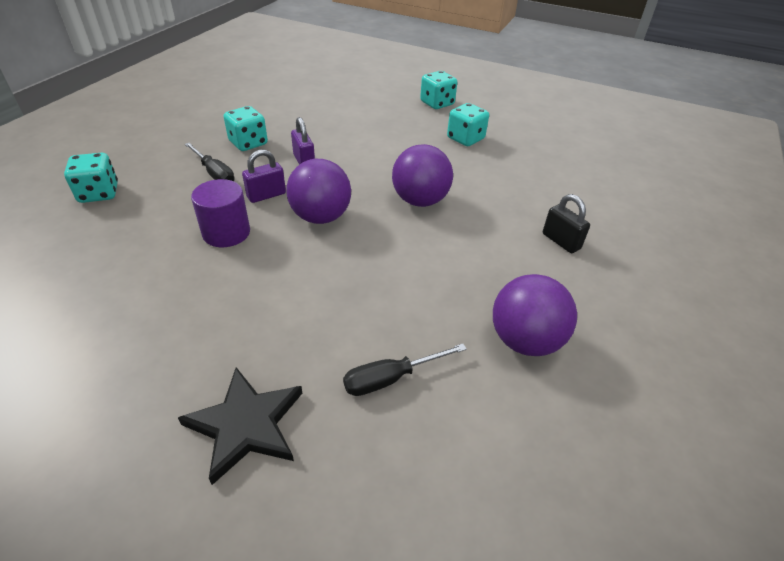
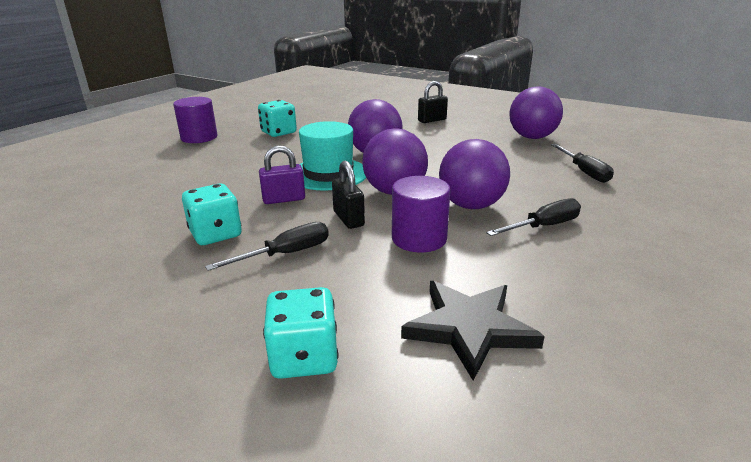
camera: 80 degrees left, 15 degrees down
(237, 313) = (543, 226): none -> black screwdriver
(246, 425) = (658, 218): black star -> black star (469, 328)
(266, 195) = (348, 219): purple padlock -> black padlock
(288, 265) = (471, 205): none -> purple ball
(360, 177) = (328, 174): none -> turquoise hat
(437, 103) = (199, 137): turquoise dice -> purple cylinder

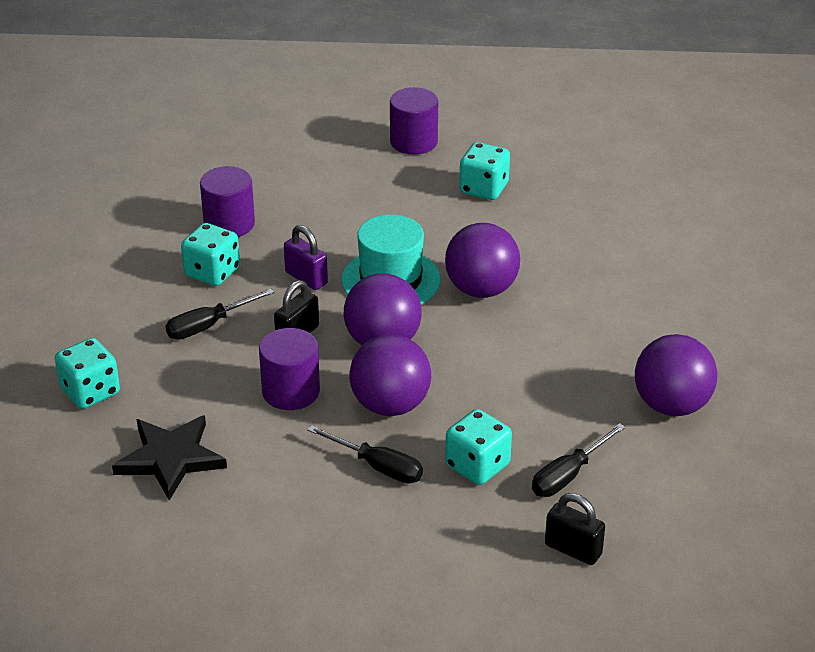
camera: 60 degrees right, 10 degrees up
(166, 211) = (229, 224): none -> purple cylinder
(286, 254) = (208, 326): black screwdriver -> black screwdriver turned 120 degrees clockwise
(432, 120) = (660, 293): black padlock -> black padlock (573, 550)
(560, 194) = (477, 465): none -> turquoise dice

